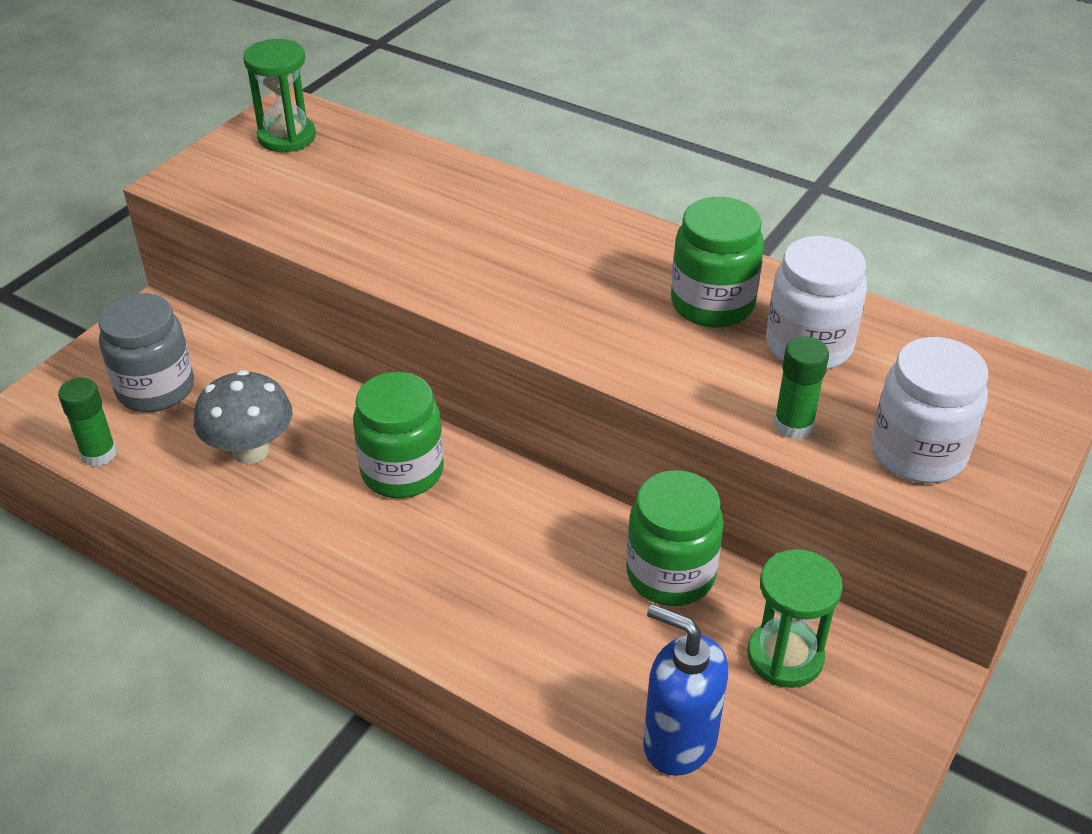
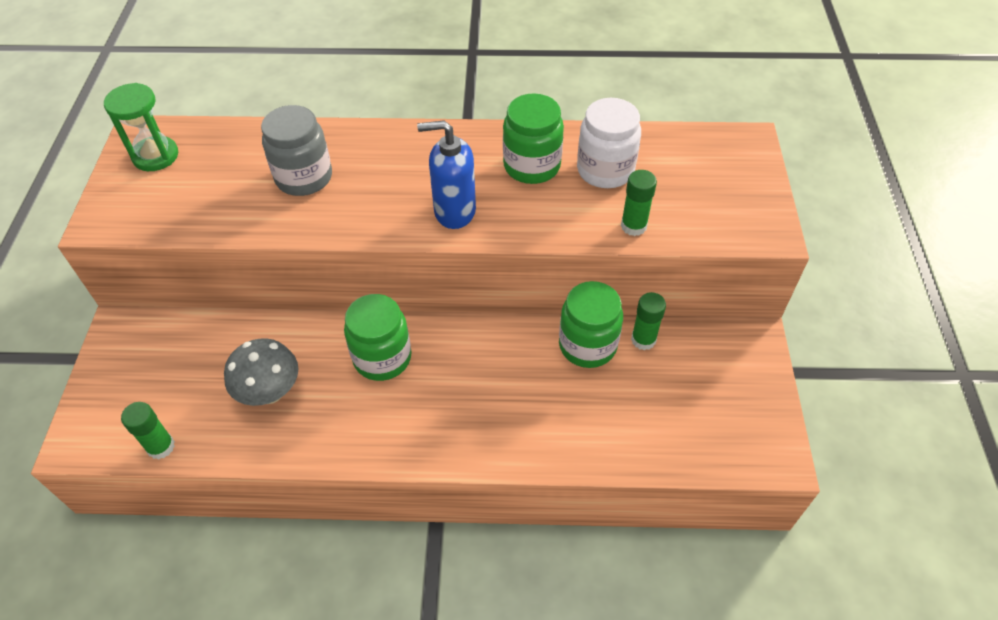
camera: 30 degrees left, 10 degrees up
(156, 389) = (166, 380): grey jar -> grey jar (304, 177)
(679, 741) = (661, 444): blue soap dispenser -> blue soap dispenser (454, 211)
(754, 603) = (643, 339): none -> green glue stick
(785, 656) = (680, 363): green hourglass -> none
(918, 453) = (709, 213): white jar -> none

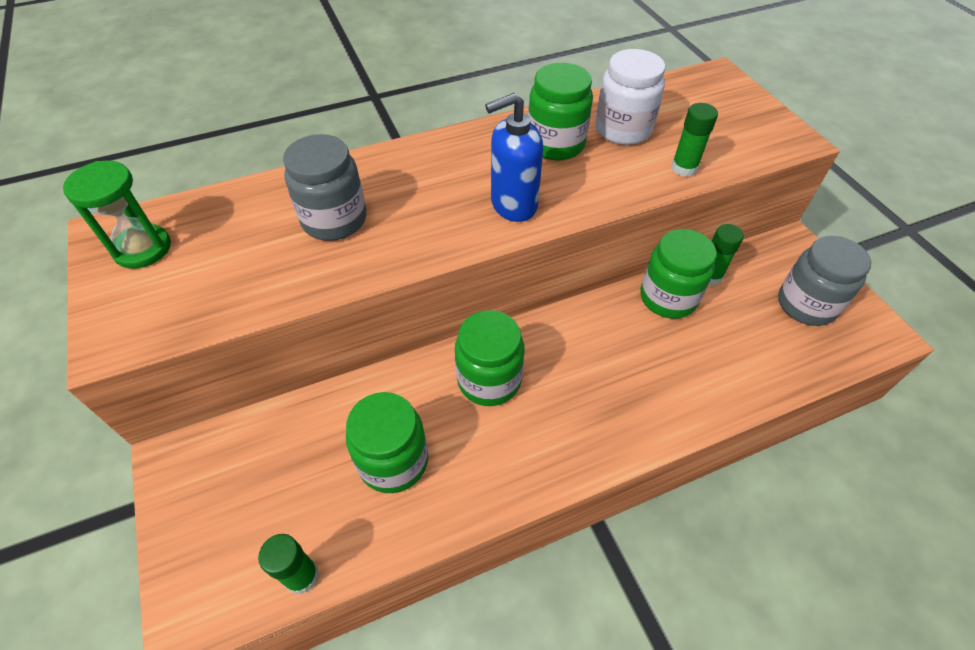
camera: 25 degrees left, 0 degrees up
(270, 392) = (393, 461): grey mushroom -> green jar
(719, 401) = (806, 305): none -> grey jar

